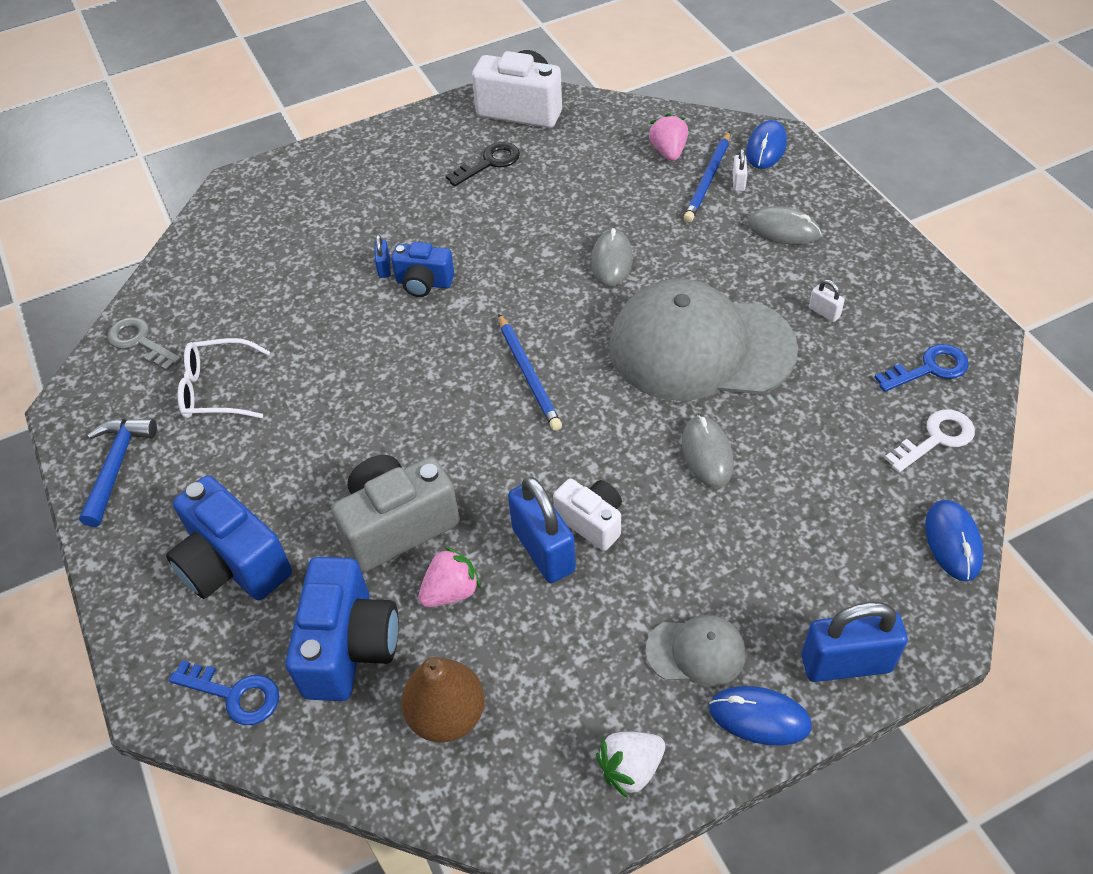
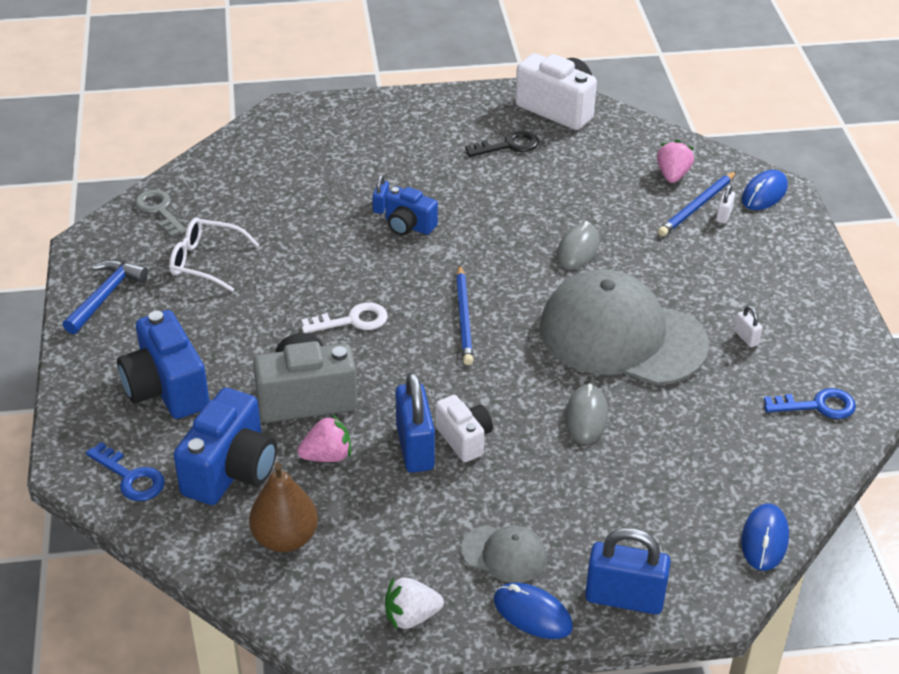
camera: 15 degrees right, 10 degrees down
(783, 230) = (744, 263): grey mouse -> none
(936, 438) = (793, 460): white key -> white key (352, 321)

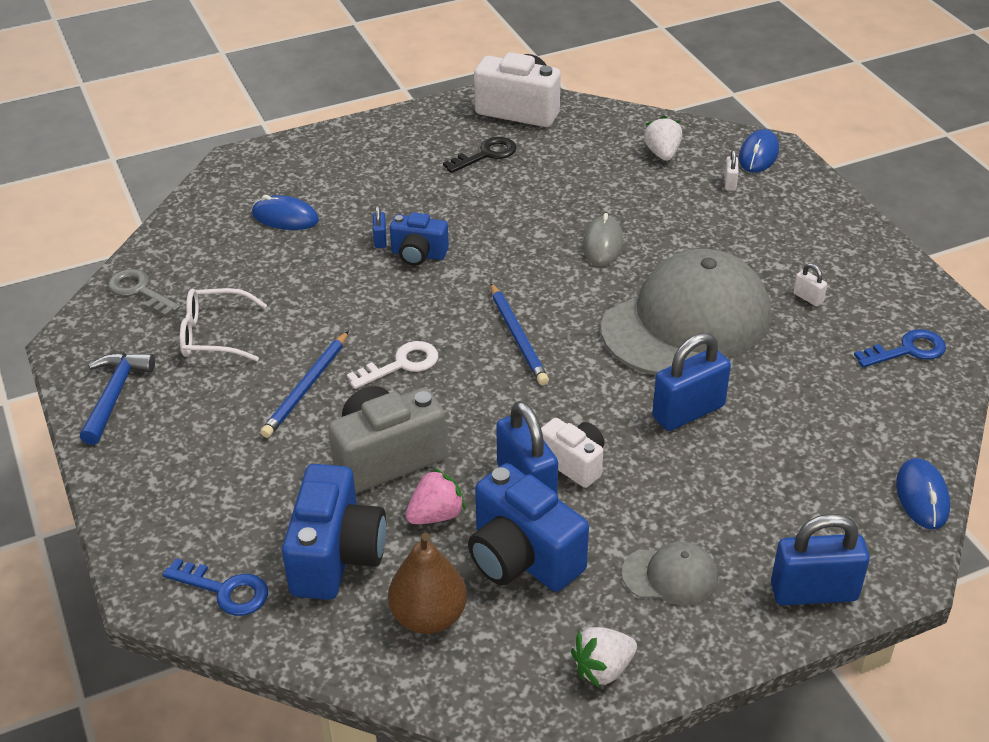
camera: 15 degrees left, 0 degrees up
(166, 389) = (226, 482): blue camera -> blue camera (522, 557)
(532, 614) = (728, 633): blue mouse -> blue mouse (285, 217)
(586, 417) = (688, 412): grey mouse -> blue padlock
(622, 336) = (686, 322): grey cap -> grey cap turned 135 degrees clockwise
(672, 175) = (662, 153): pink strawberry -> white strawberry
(697, 206) = (700, 179): blue pencil -> blue pencil (307, 387)

